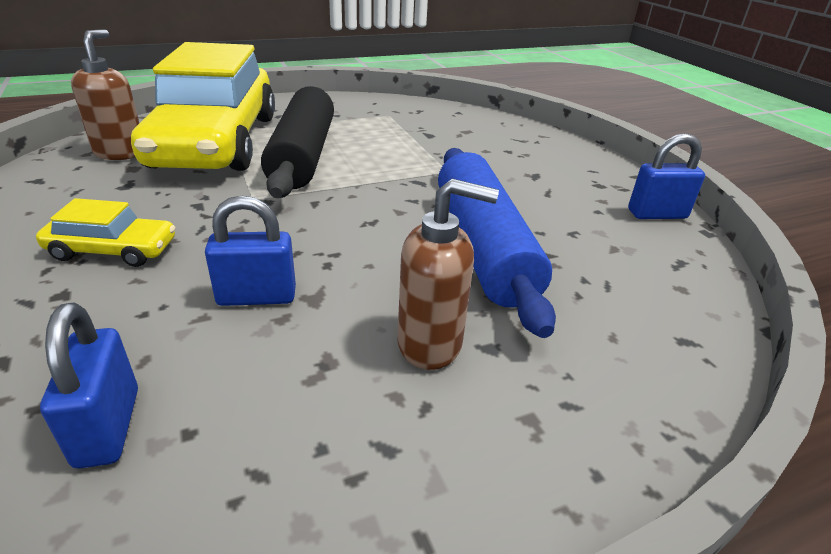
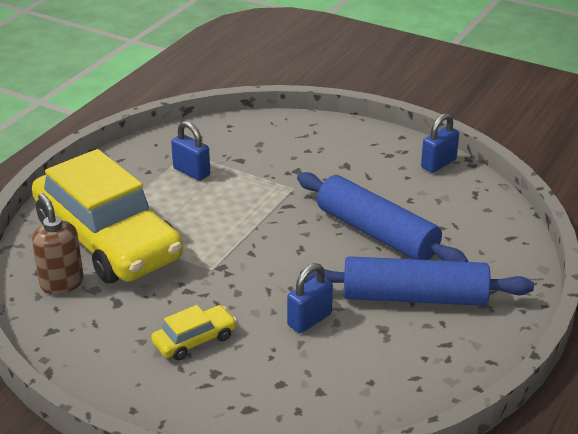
camera: 35 degrees left, 0 degrees up
(108, 427) = (338, 398): blue padlock -> blue padlock (191, 172)
(303, 155) = (187, 221): black rolling pin -> none
(431, 344) = (414, 297): brown soap dispenser -> blue rolling pin

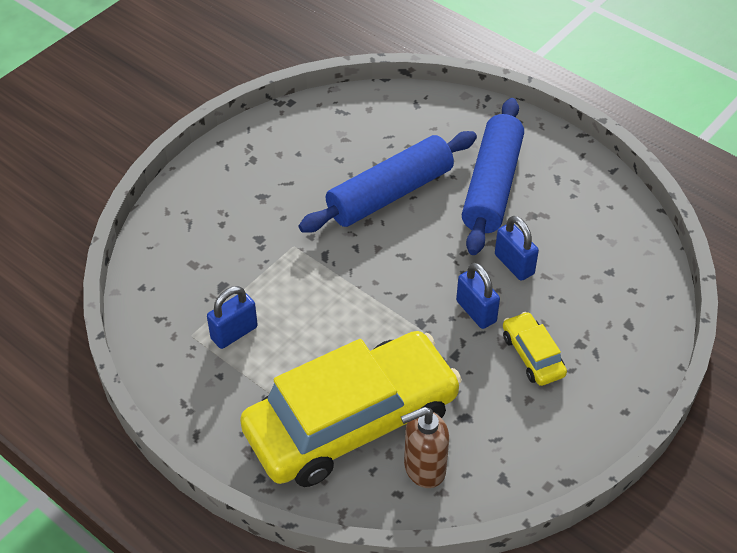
camera: 80 degrees left, 15 degrees up
(438, 164) = (282, 126): blue padlock -> blue padlock (476, 311)

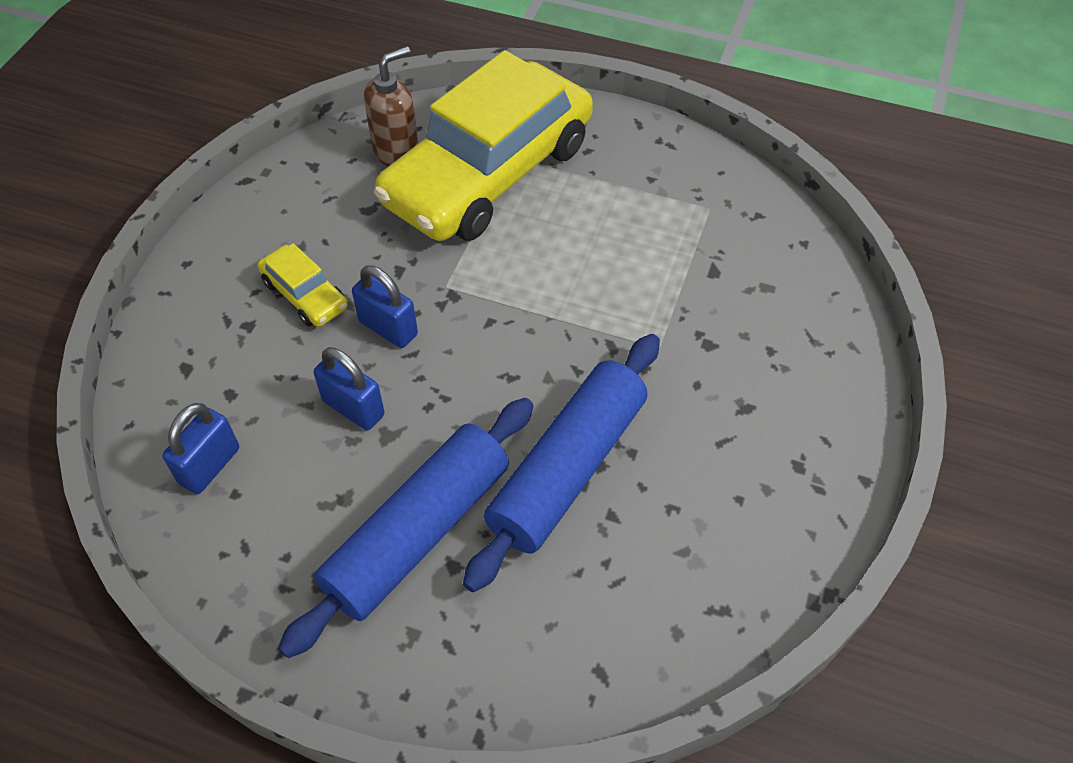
camera: 160 degrees right, 5 degrees up
(234, 333) = (664, 223): blue padlock -> blue padlock (210, 466)
(492, 186) = (418, 533): blue rolling pin -> blue rolling pin turned 45 degrees clockwise

